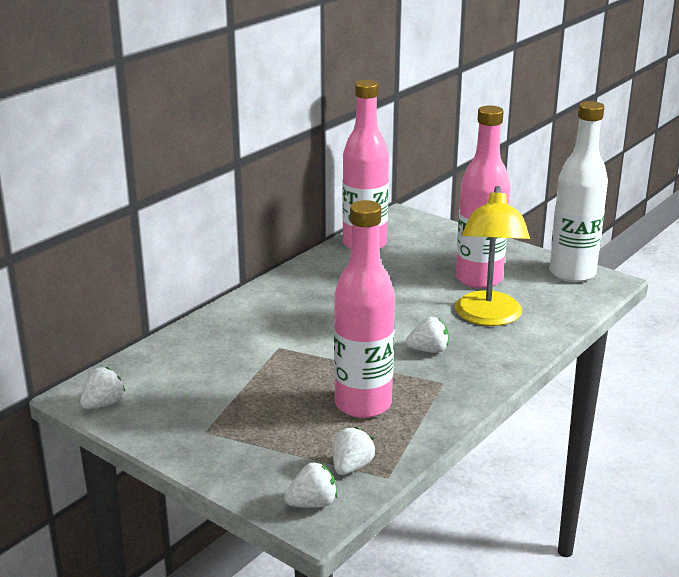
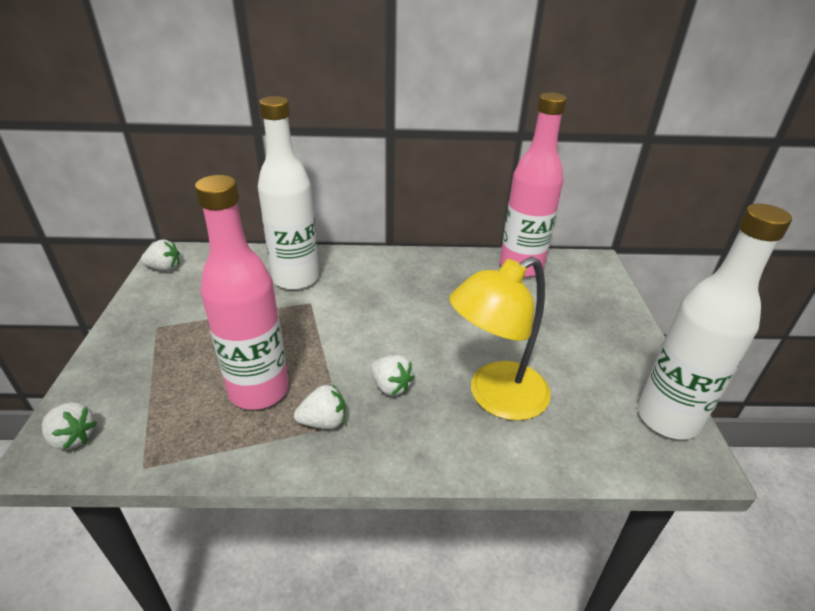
camera: 50 degrees right, 10 degrees up
(232, 342) = (296, 279): none -> white bottle
(351, 467) = (147, 434): white strawberry -> white strawberry (323, 422)
(479, 279) = (557, 357): pink bottle -> none

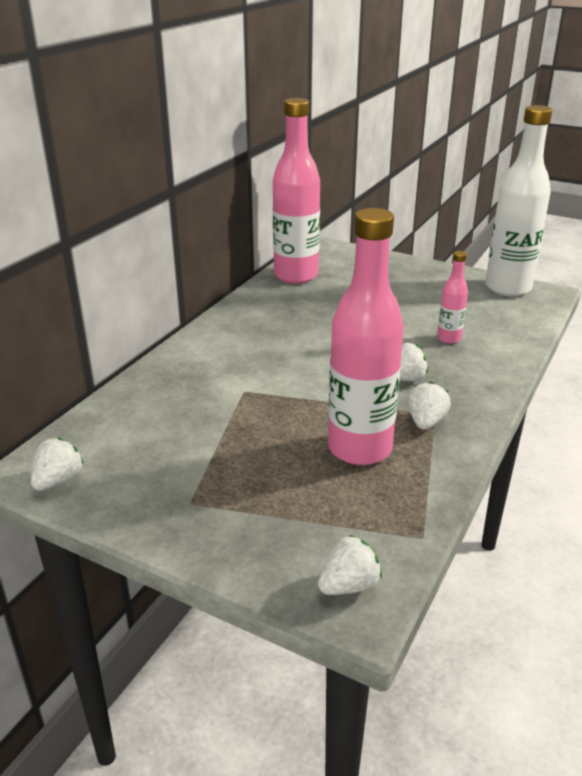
camera: 60 degrees left, 5 degrees down
(296, 279) = (190, 390): white bottle -> none
(495, 397) = (449, 338): yellow lamp -> pink bottle

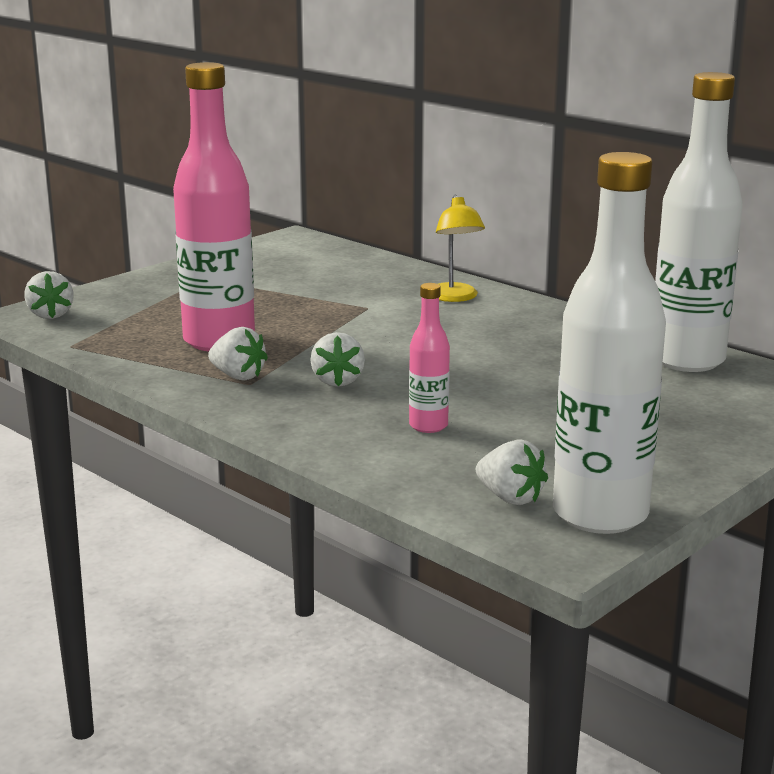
camera: 105 degrees right, 10 degrees down
(58, 481) = (274, 245): white strawberry -> white strawberry (510, 498)
(207, 356) = (454, 297): none -> yellow lamp
(296, 276) = (687, 360): pink bottle -> white bottle

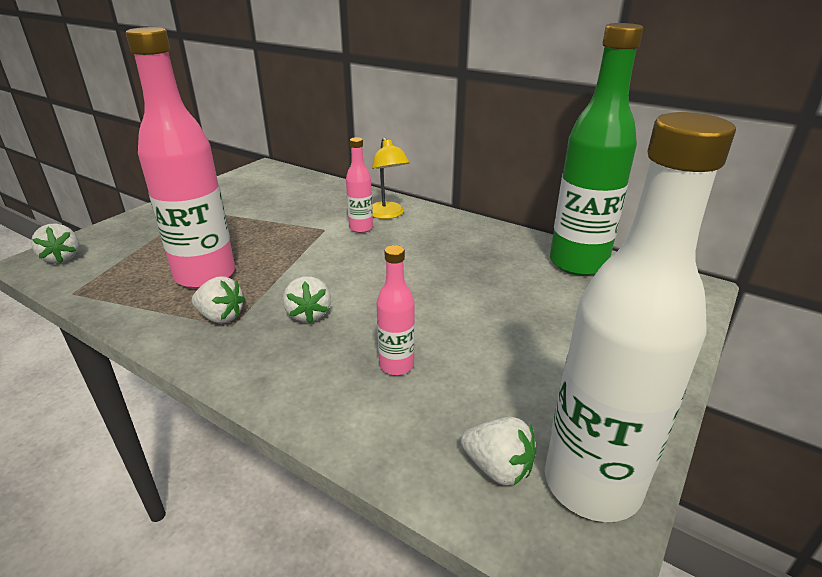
camera: 10 degrees left, 10 degrees up
(415, 309) = (361, 228): none -> pink bottle
(687, 360) = (578, 263): white bottle -> green bottle

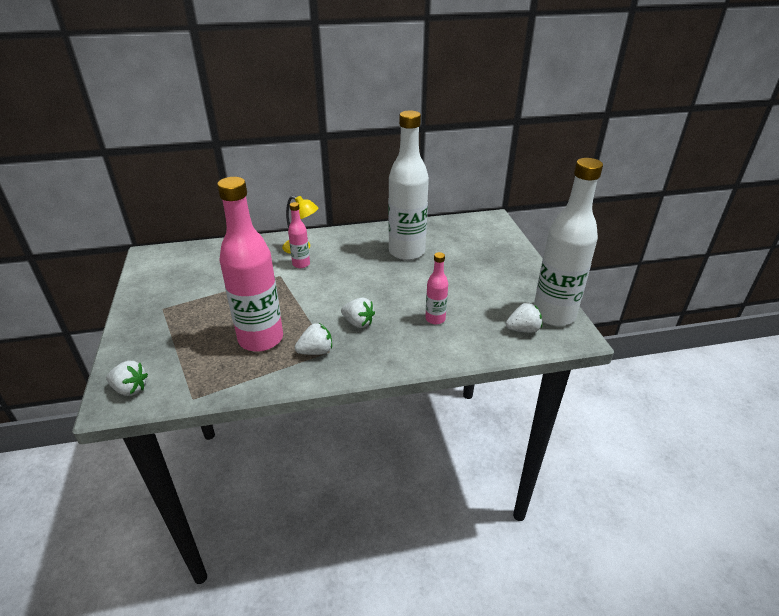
camera: 45 degrees left, 5 degrees up
(495, 270) = (407, 252): none -> white bottle
(578, 263) = (436, 230): green bottle -> none

